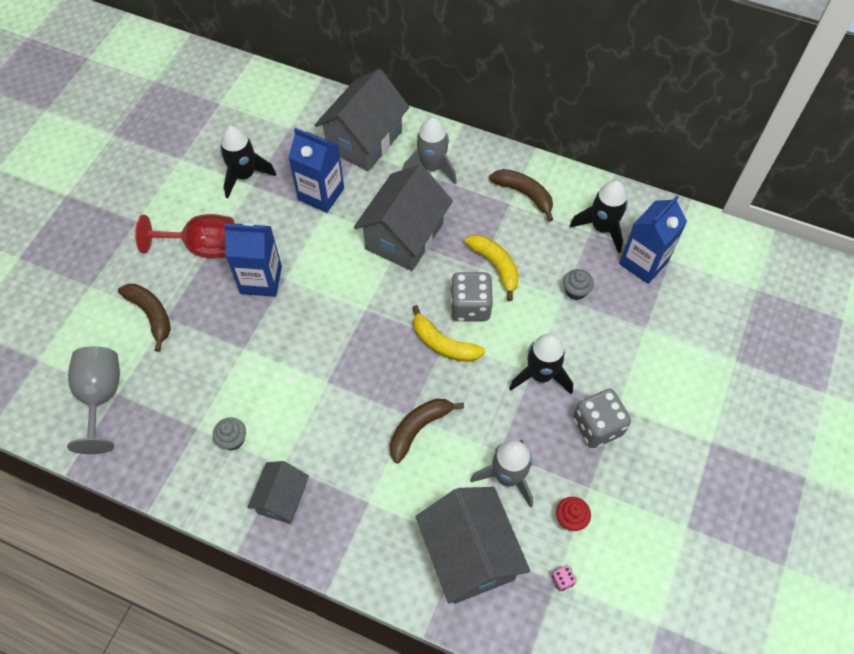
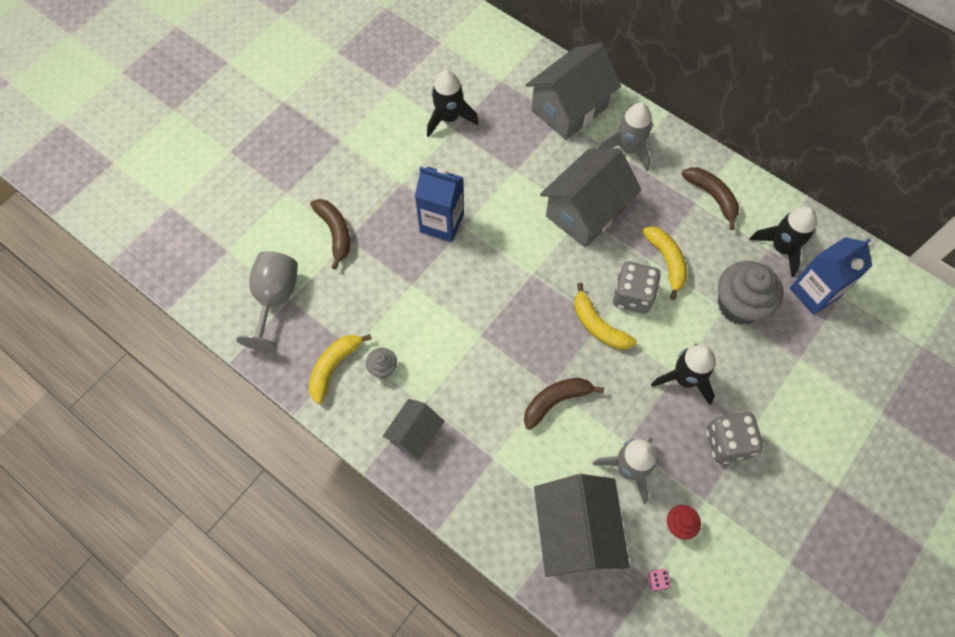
camera: 15 degrees right, 5 degrees up
(180, 451) = (334, 367): none -> yellow banana
(203, 247) = (395, 179): red goblet -> none
(321, 194) = (516, 152): blue carton -> none
(575, 291) = (739, 305): grey cupcake -> grey cupcake, size x2.08

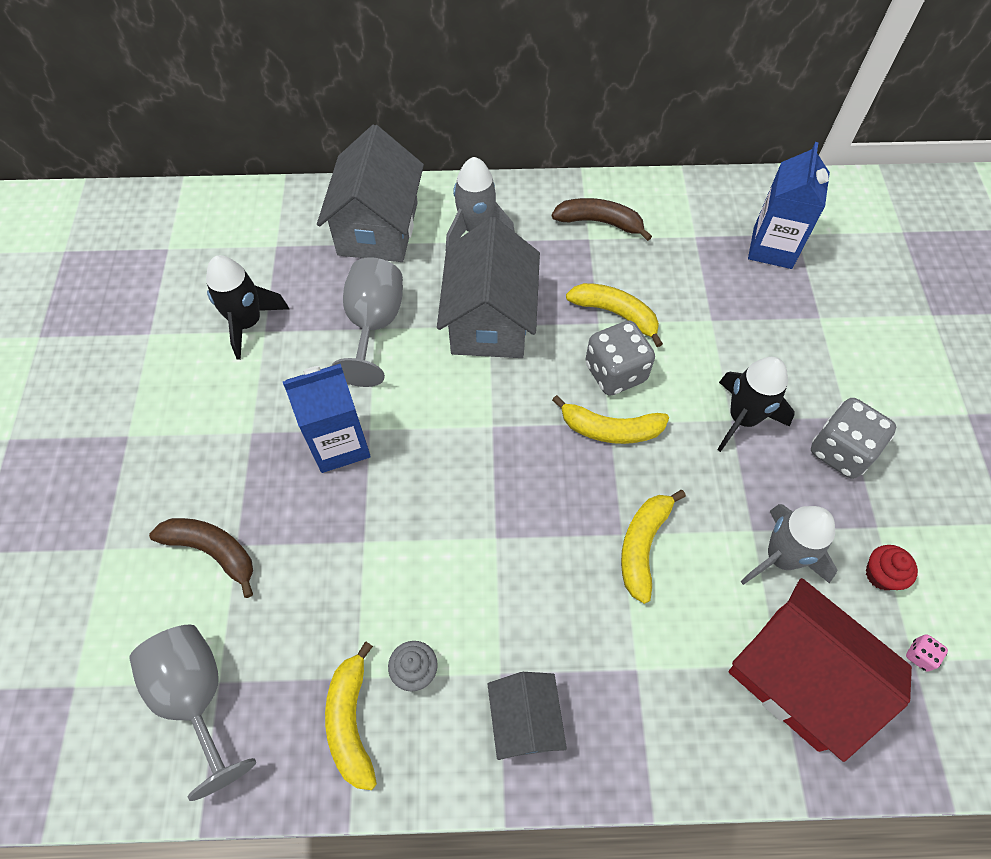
camera: 40 degrees left, 5 degrees down
(516, 167) = (374, 325): none -> grey goblet
(556, 401) = (642, 546): brown banana -> yellow banana
(575, 533) = (797, 678): grey house -> red house
(739, 305) = (721, 307): grey cupcake -> none
(781, 248) = (706, 227): black rocket -> none

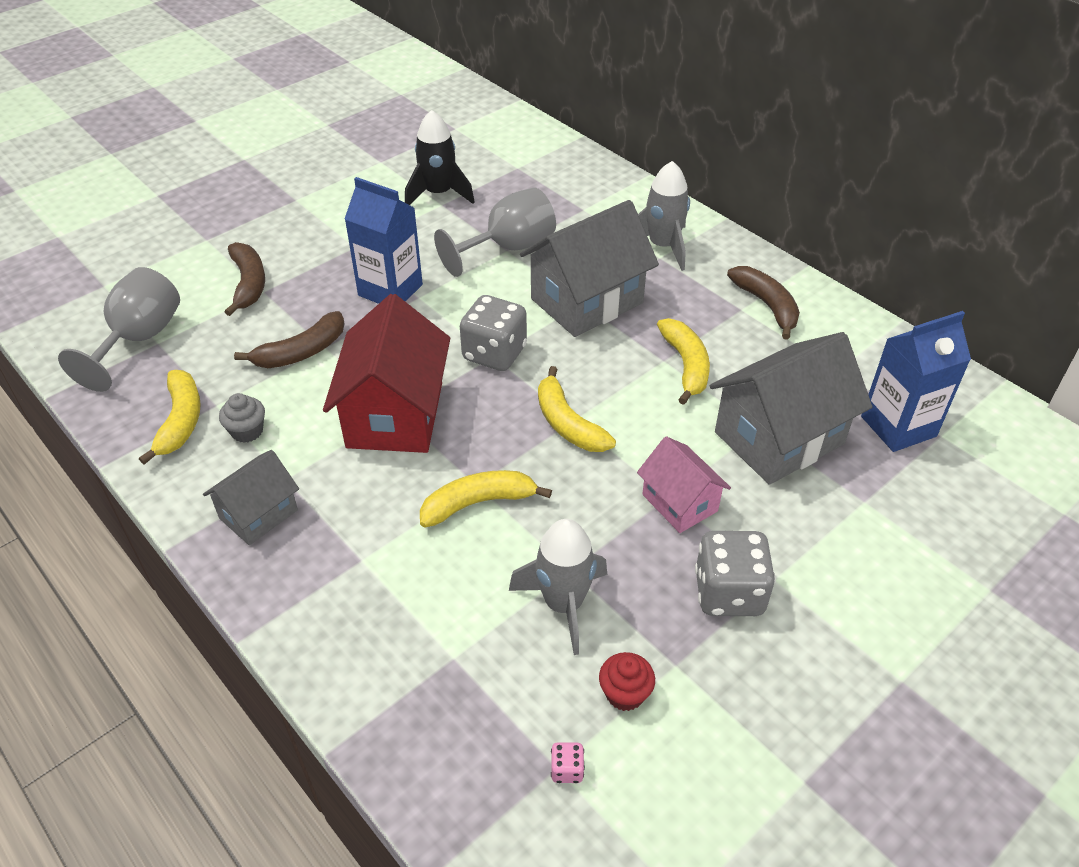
camera: 50 degrees right, 15 degrees down
(351, 721) = (181, 421): yellow banana -> yellow banana turned 135 degrees clockwise
(353, 564) = (301, 352): none -> brown banana
(378, 228) = (596, 201): grey house -> grey house (779, 438)
(615, 373) = (627, 397): grey dice -> grey dice (494, 353)
(742, 418) = (680, 503): black rocket -> pink house
(797, 678) = (453, 678): red house -> red house (395, 415)

